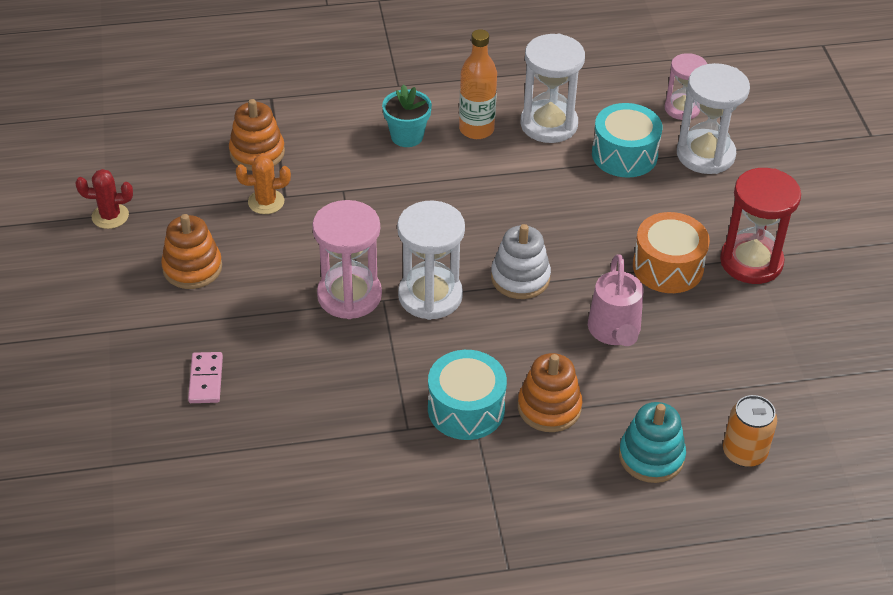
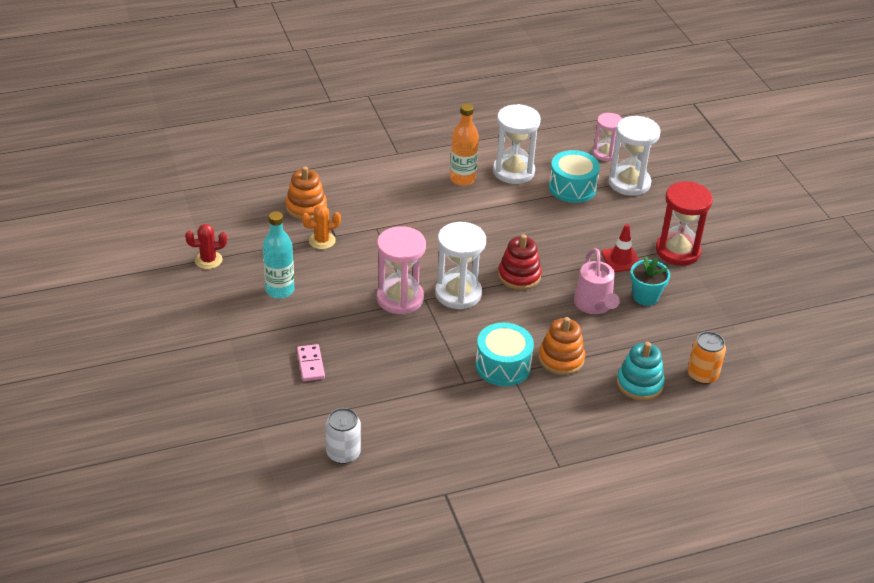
camera: 10 degrees left, 5 degrees down
(192, 268) = (280, 290): orange stacking toy -> turquoise bottle
(216, 515) = (343, 453): none -> white can
(407, 136) = (413, 187): turquoise flower pot -> turquoise flower pot (645, 297)
(520, 278) = (519, 276): white stacking toy -> red stacking toy
(668, 267) = (621, 259): orange drum -> red traffic cone

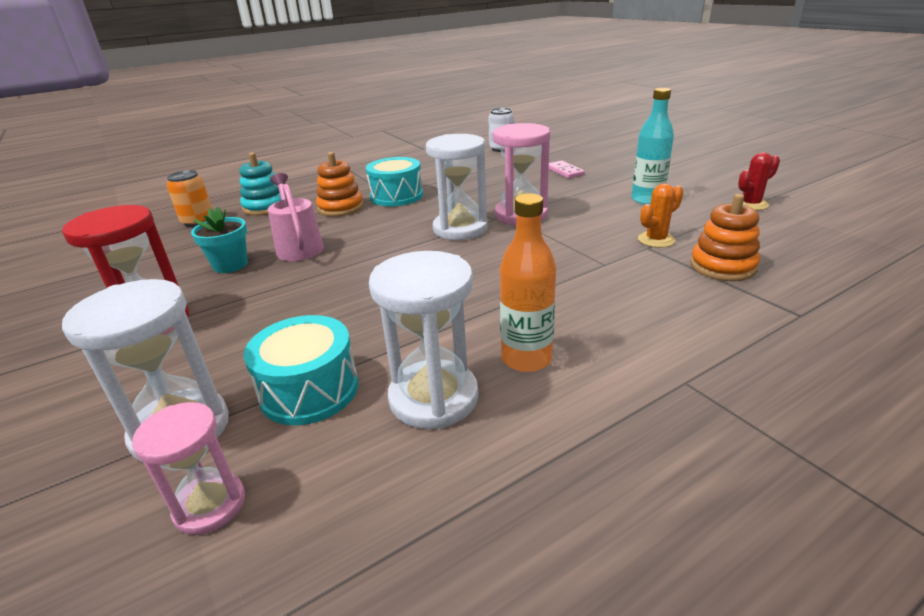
camera: 170 degrees right, 10 degrees down
(519, 276) = (392, 254): red stacking toy -> none
(621, 259) = (249, 295): red traffic cone -> none

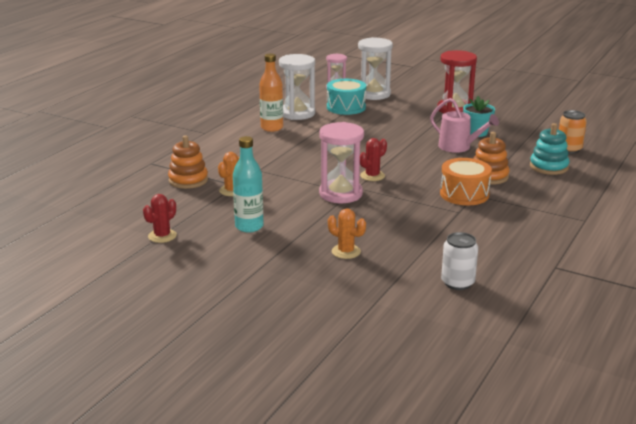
camera: 150 degrees right, 5 degrees down
(396, 196) = (464, 194): turquoise drum -> orange drum
(460, 229) = (372, 176): white hourglass -> red cactus
(564, 171) = (346, 251): pink domino -> orange cactus

